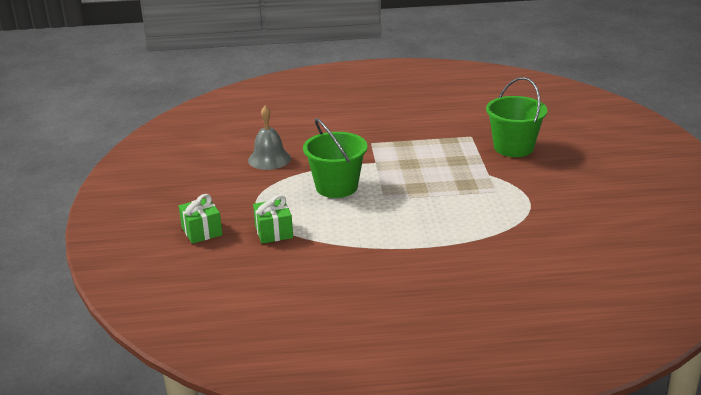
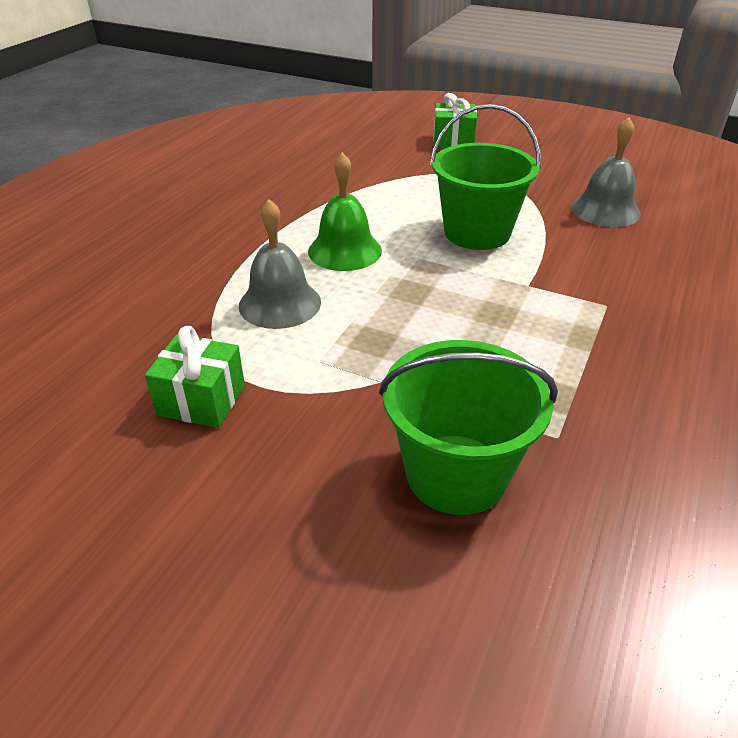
camera: 120 degrees right, 10 degrees up
(274, 232) = (409, 171): green gift -> green gift (201, 400)
(401, 218) = (344, 250): none -> green bell
(471, 217) = (280, 303): none -> grey bell

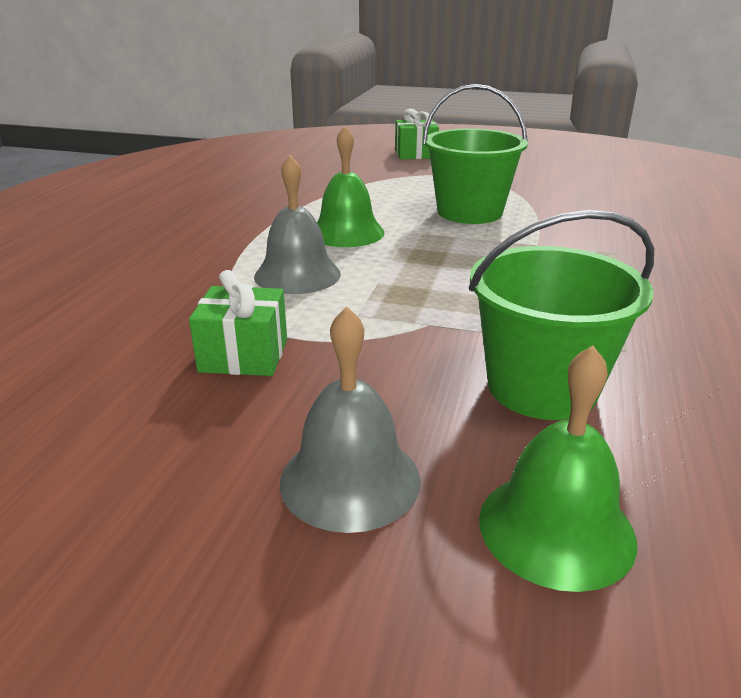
camera: 10 degrees left, 10 degrees down
(403, 635) = (556, 528): none -> green bell
(605, 210) = (579, 191): grey bell -> grey bell (350, 480)

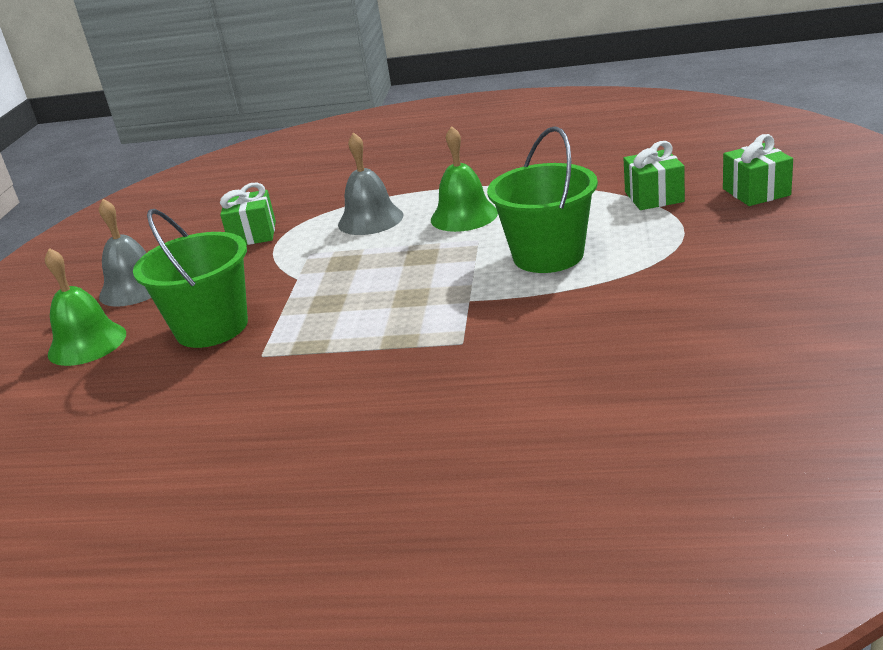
camera: 85 degrees right, 0 degrees up
(390, 174) = (654, 197): none -> green gift

